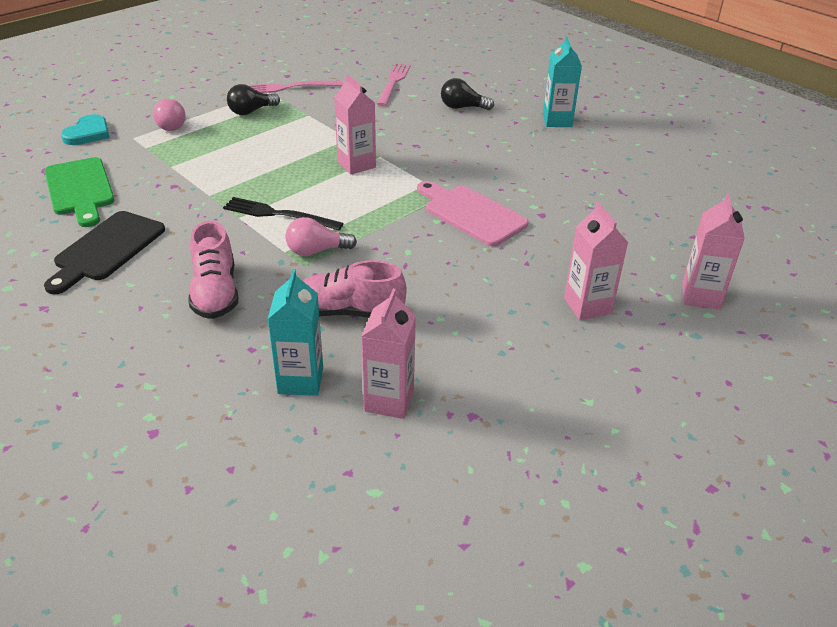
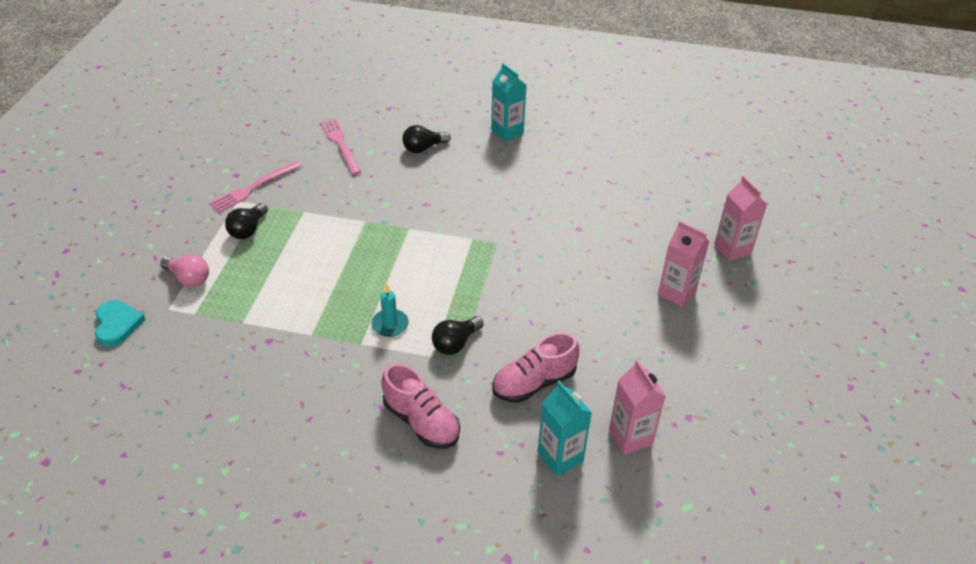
camera: 35 degrees left, 5 degrees up
(80, 189) = (187, 387): green cutting board -> none
(107, 249) = (286, 432): black cutting board -> none
(278, 214) = (390, 324): black fork -> turquoise candle
(316, 251) = (455, 343): pink light bulb -> black light bulb
(356, 164) = (399, 245): pink carton -> none
(471, 214) = (531, 252): pink cutting board -> none

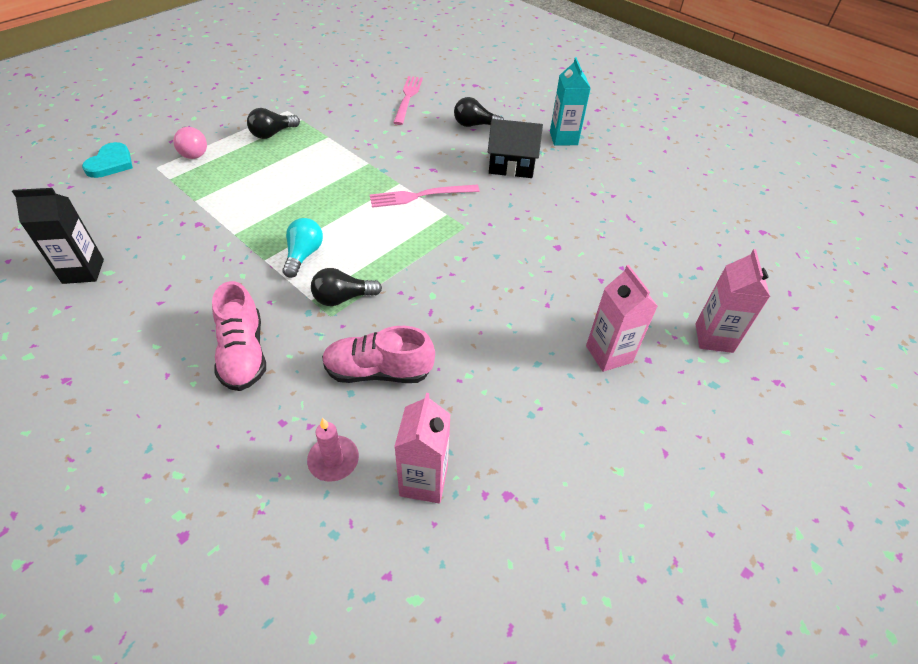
camera: 30 degrees right, 5 degrees up
(210, 428) = (83, 271): none -> black carton
(253, 188) = (308, 105): pink fork -> pink fork (420, 196)
(390, 324) = (303, 255): turquoise candle -> turquoise light bulb
(486, 173) = (511, 165): none -> black house
(560, 457) = (333, 460): turquoise carton -> pink candle

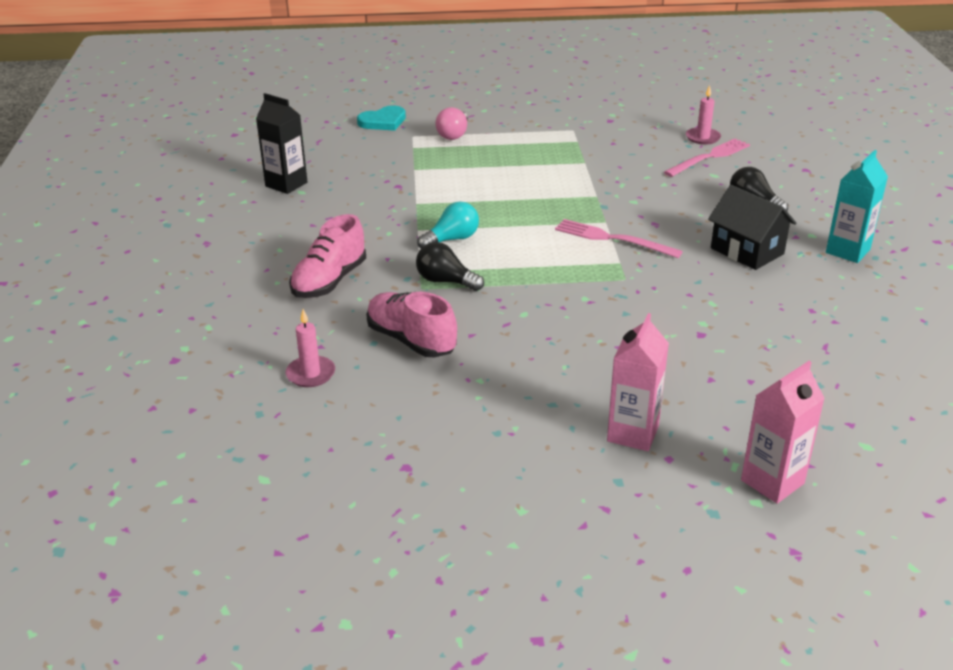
camera: 45 degrees right, 15 degrees down
(272, 134) = (536, 143): black light bulb -> none
(386, 83) = (702, 138): none -> pink candle
(423, 481) = (356, 421): pink carton -> none

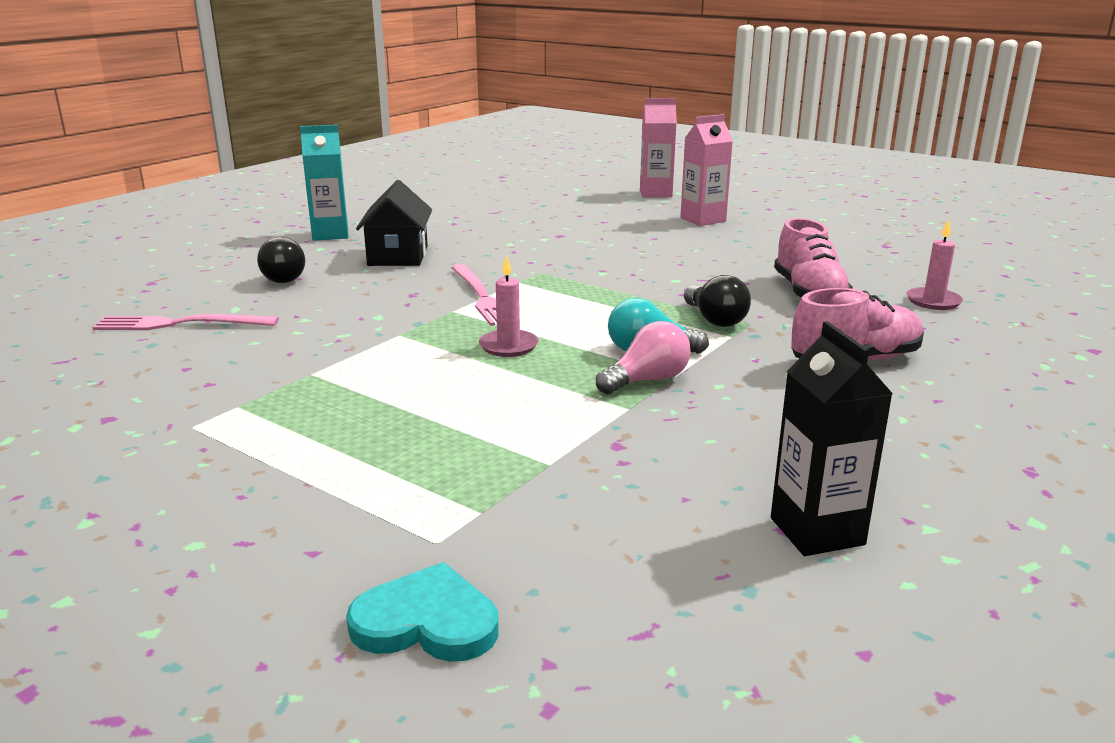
camera: 140 degrees left, 10 degrees down
(454, 134) = (365, 506): pink light bulb -> pink light bulb (647, 380)
(702, 138) = (109, 345): pink candle -> pink candle (508, 346)

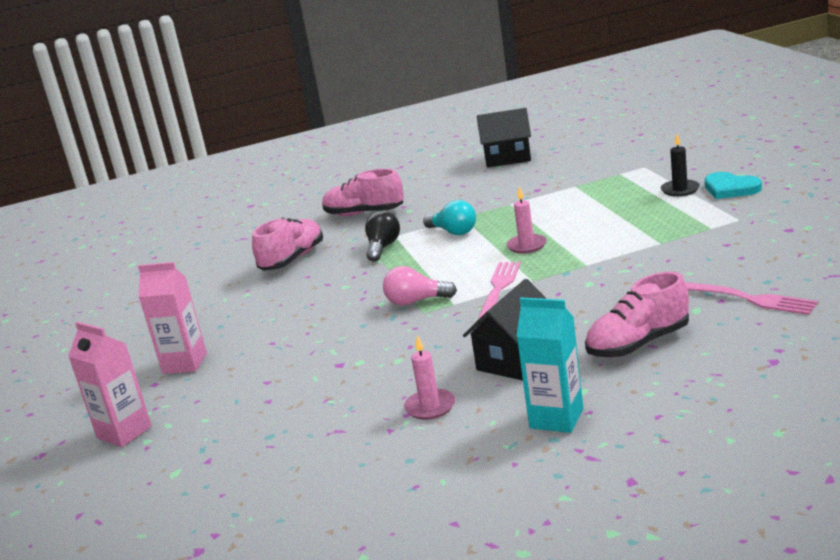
camera: 140 degrees left, 0 degrees up
(287, 277) = (638, 344): black light bulb -> pink shoe
(319, 479) = (680, 190): none -> black candle
(426, 622) = (662, 149): turquoise heart -> turquoise heart (730, 188)
(647, 380) = (481, 215): pink light bulb -> pink light bulb (416, 301)
(817, 531) = (507, 158): black carton -> black house
(933, 301) = (242, 243): pink candle -> pink candle (430, 407)

